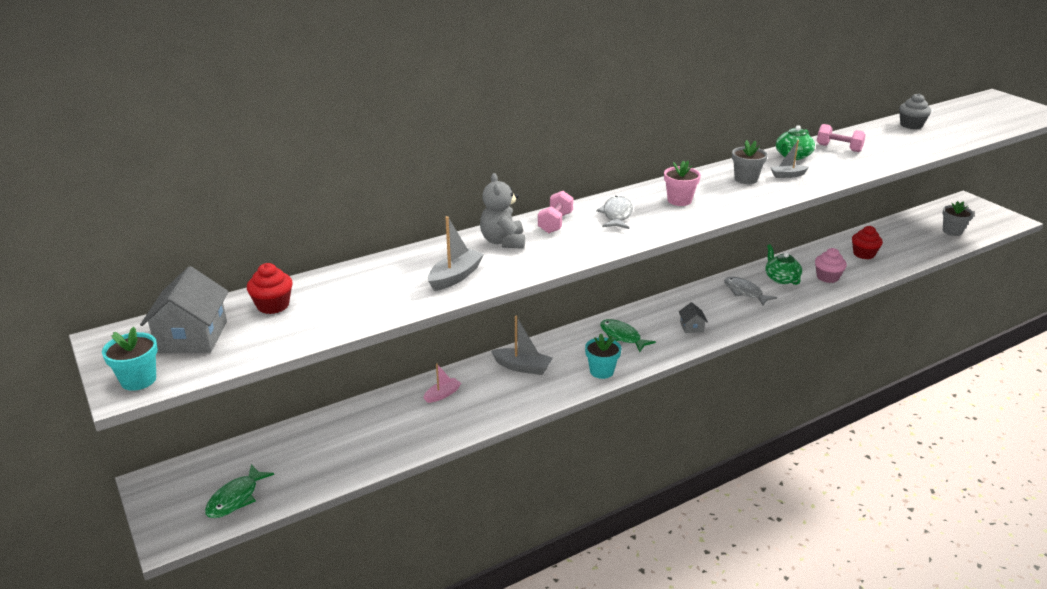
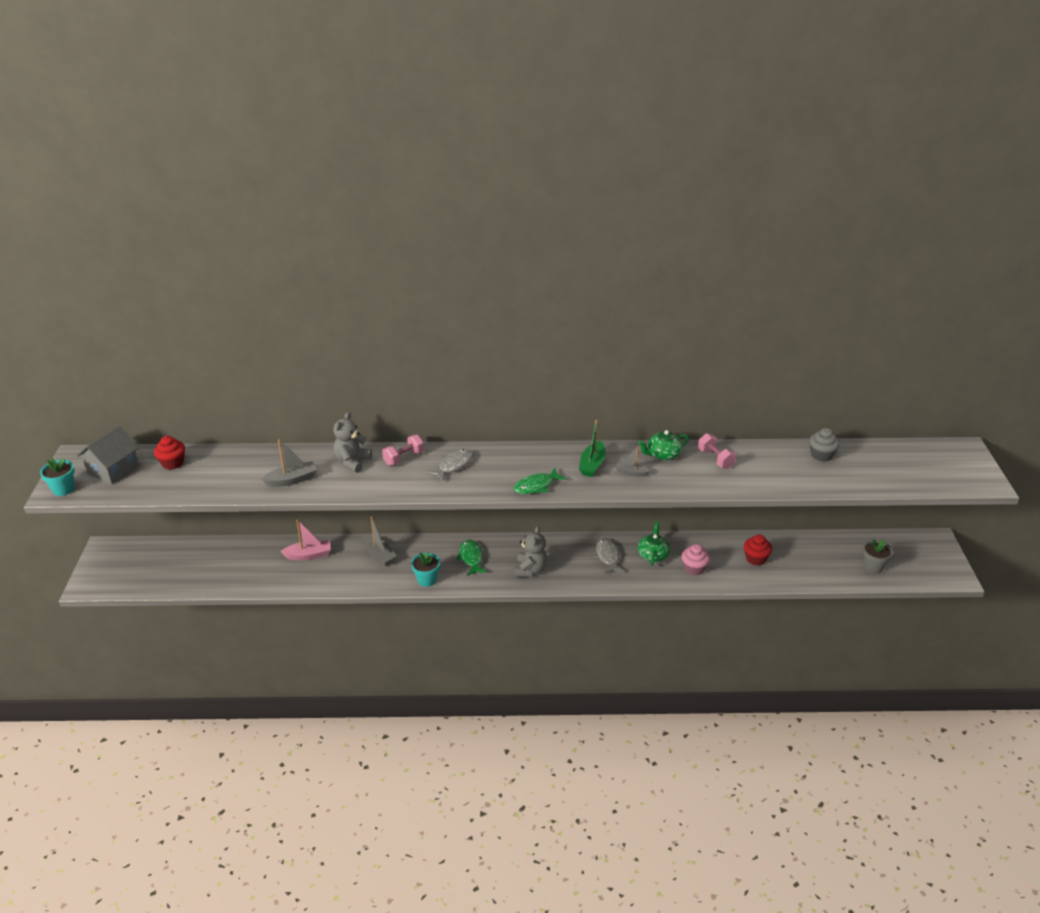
camera: 30 degrees right, 5 degrees up
(236, 498) = (136, 576): green fish -> green fish (536, 486)
(442, 394) = (309, 555): pink boat -> pink boat, size x1.53
(679, 200) = (514, 468): pink flower pot -> none
(691, 327) = (530, 570): grey house -> grey teddy bear
(746, 179) = (592, 465): grey flower pot -> green boat

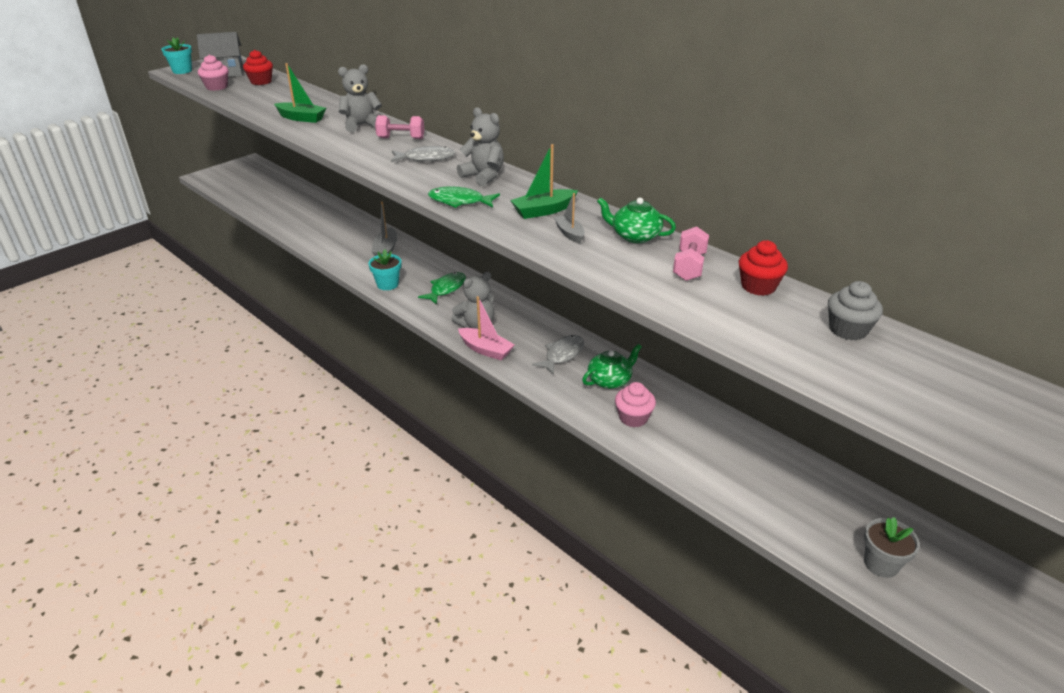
camera: 45 degrees right, 0 degrees up
(144, 488) = (217, 87): none -> pink cupcake
(292, 480) = (301, 118): grey boat -> green boat
(309, 555) = (343, 225): pink boat -> pink boat (486, 350)
(515, 459) = (483, 176): none -> grey teddy bear
(755, 559) = (722, 453): red cupcake -> red cupcake (758, 286)

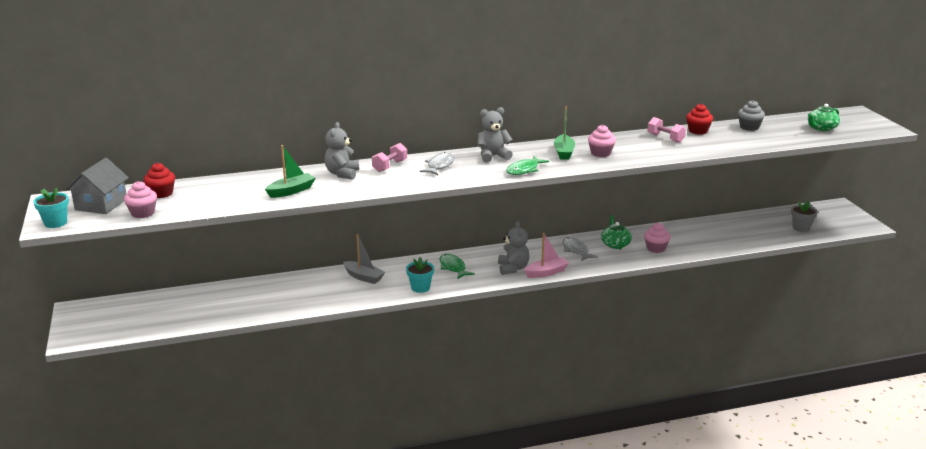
camera: 60 degrees left, 10 degrees down
(569, 233) = (600, 153): grey boat -> pink cupcake
(635, 236) = (619, 140): green teapot -> green teapot (821, 128)

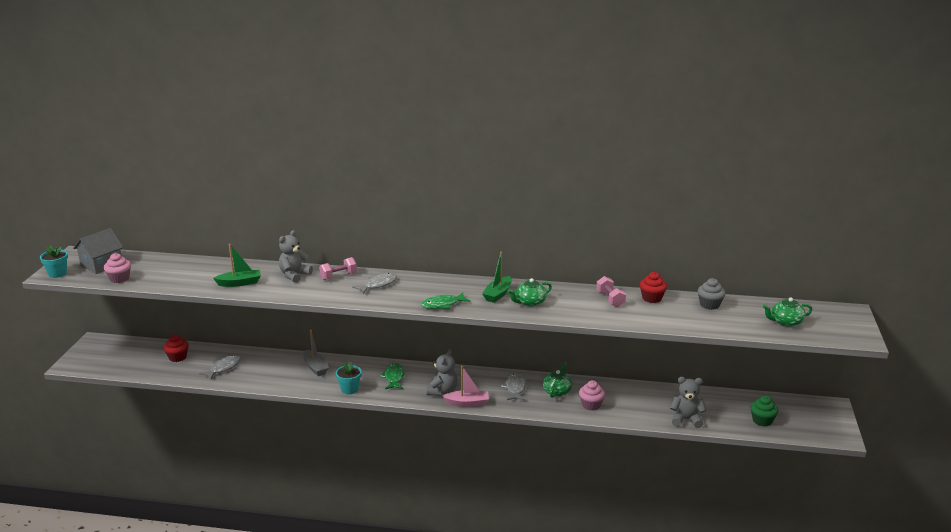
camera: 25 degrees right, 0 degrees up
(161, 193) = (150, 264): red cupcake -> red cupcake (177, 357)
(263, 300) = (223, 368): none -> grey fish
(493, 156) = (432, 285): grey teddy bear -> grey teddy bear (686, 419)
(600, 153) = (530, 302): pink cupcake -> green teapot
(801, 228) = (762, 420): grey flower pot -> green cupcake

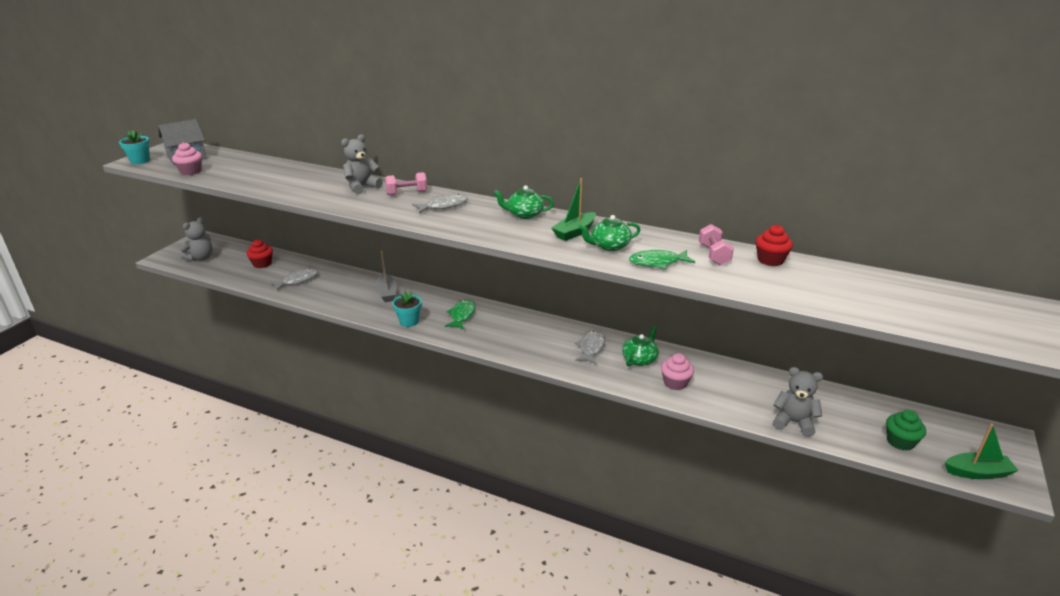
camera: 15 degrees right, 5 degrees up
(240, 283) = (301, 188): green boat -> green boat (977, 472)
(442, 304) = (503, 236): green fish -> green fish (657, 262)
(442, 391) = (507, 339): grey teddy bear -> grey teddy bear (201, 258)
(467, 403) = (529, 357): pink boat -> none
(709, 305) = (849, 278): grey cupcake -> none
(786, 322) = (960, 315): green teapot -> green teapot (524, 214)

